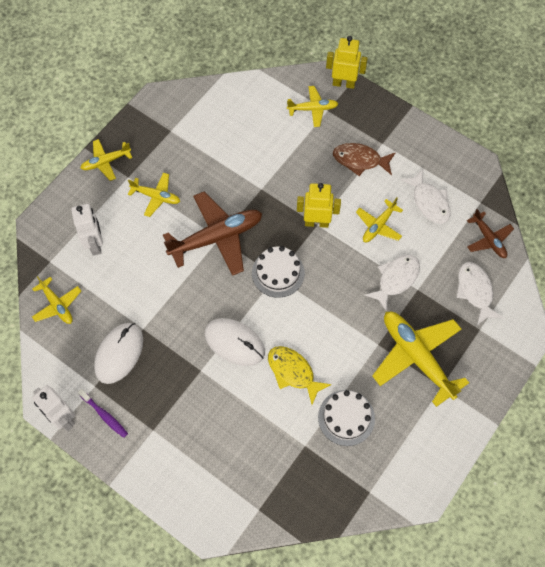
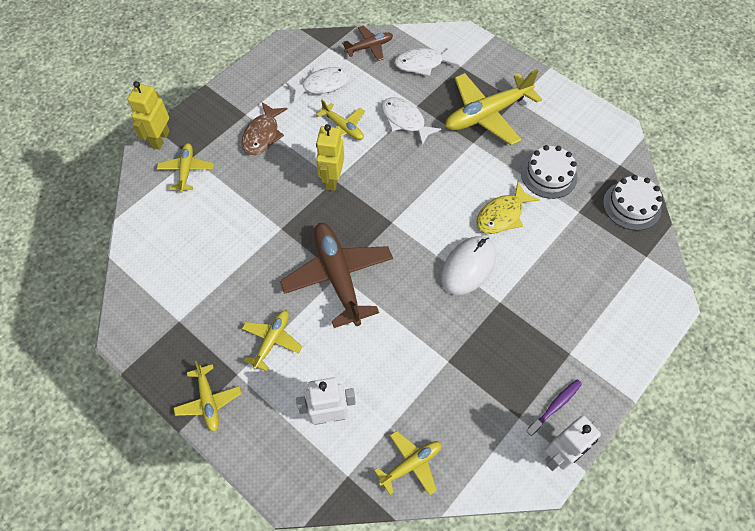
camera: 85 degrees left, 5 degrees down
(119, 353) = (479, 388): white mouse -> none
(278, 273) = (388, 220): white cake -> white cake (631, 206)

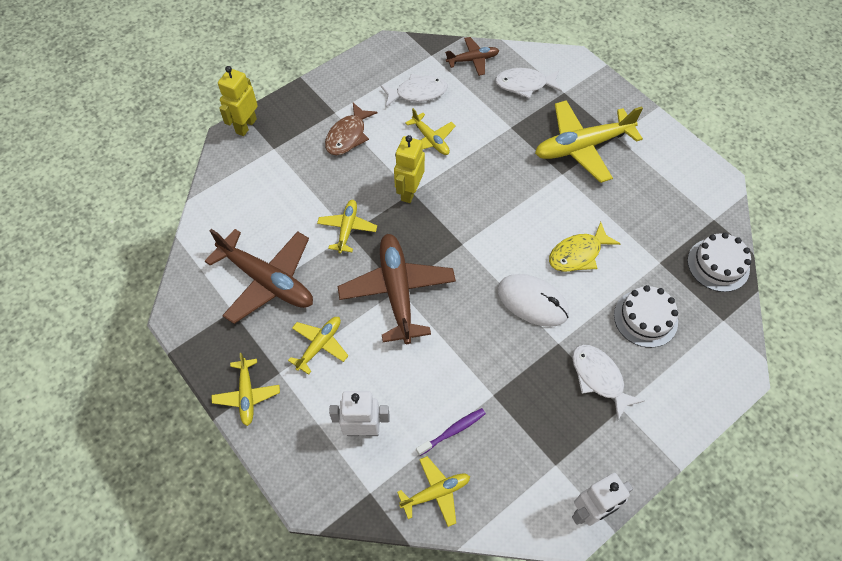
camera: 10 degrees right, 0 degrees up
(186, 170) = (266, 161): yellow plane -> yellow plane (347, 228)
(209, 286) = (267, 281): none -> brown plane
(405, 121) = (495, 141): white fish -> white fish (599, 378)
(468, 266) = (532, 302): white mouse -> white mouse turned 75 degrees clockwise
(549, 175) = (635, 219): white cake -> white cake (645, 318)
(555, 406) = (595, 459): purple toothbrush -> purple toothbrush (453, 431)

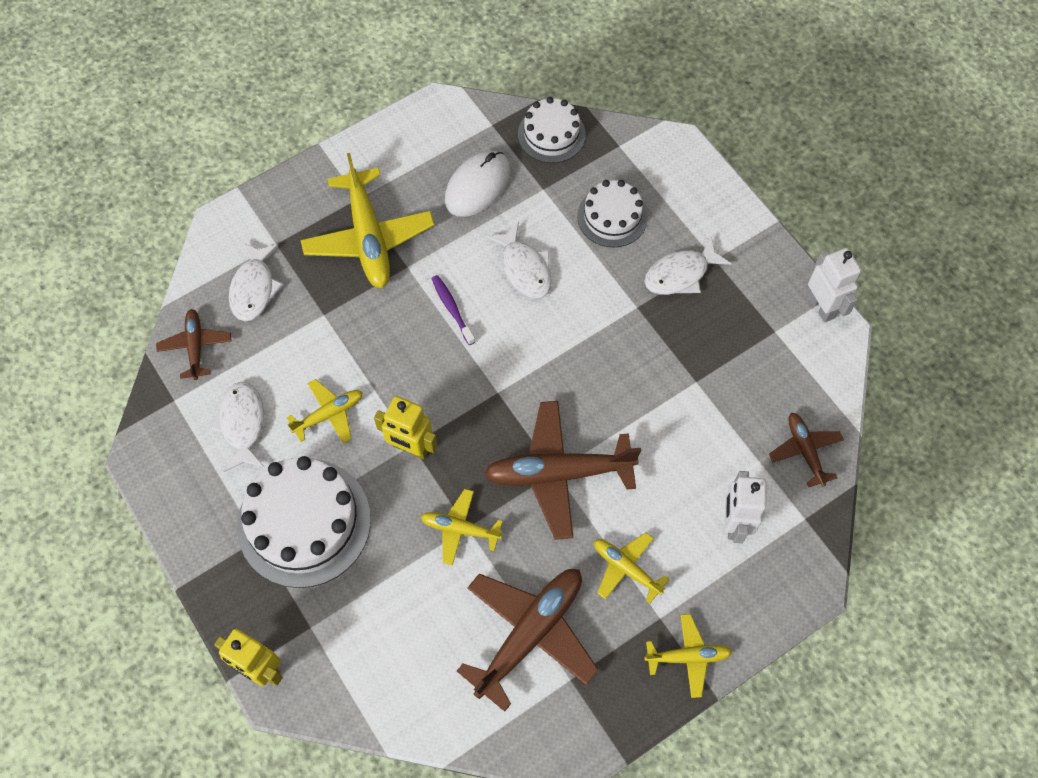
camera: 85 degrees left, 5 degrees up
(348, 136) = (304, 522): brown fish -> white cake
(436, 492) = (805, 450): yellow plane -> brown plane
(453, 431) = (737, 427): purple toothbrush -> purple toothbrush (452, 309)
(532, 302) = (583, 325): white mouse -> white mouse (477, 186)
(578, 254) = (524, 268): yellow fish -> white fish

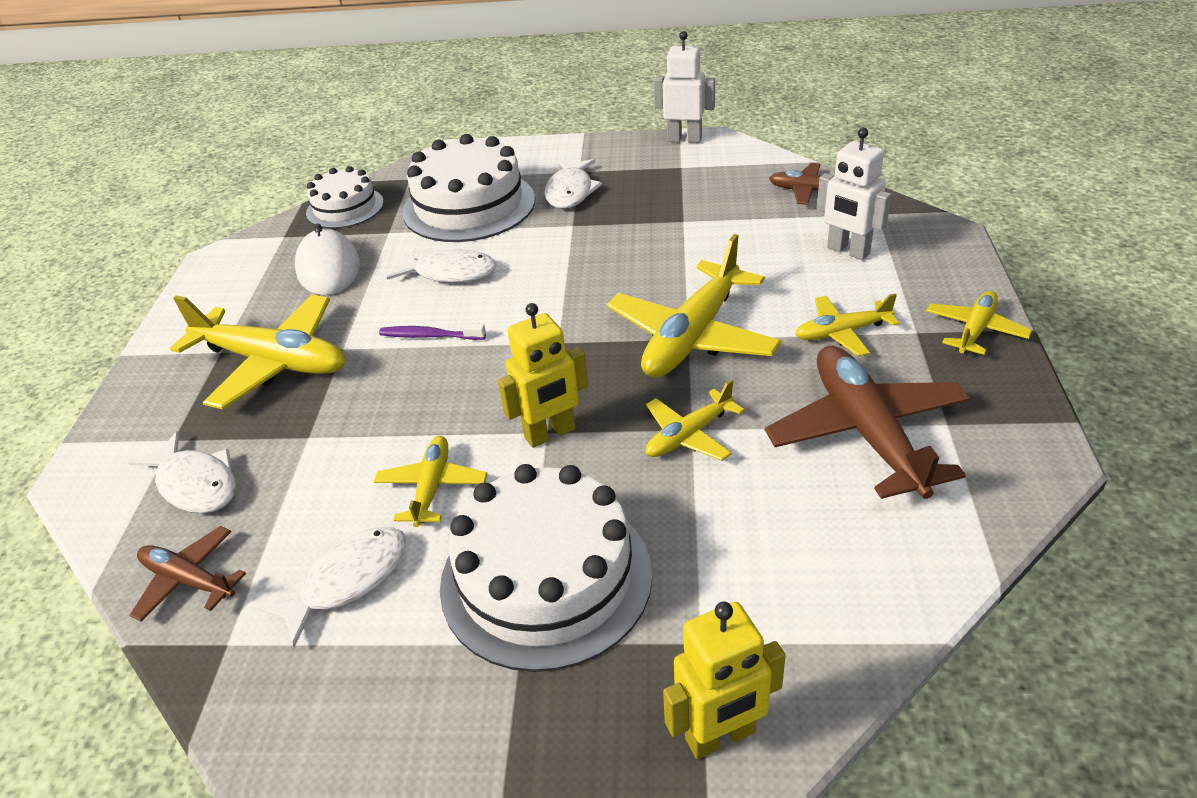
camera: 50 degrees left, 25 degrees down
(242, 424) = (348, 580): white fish -> white fish turned 105 degrees clockwise
(558, 473) = (692, 337): brown plane -> yellow plane
(612, 217) = (469, 206): white cake -> white cake, size x1.70

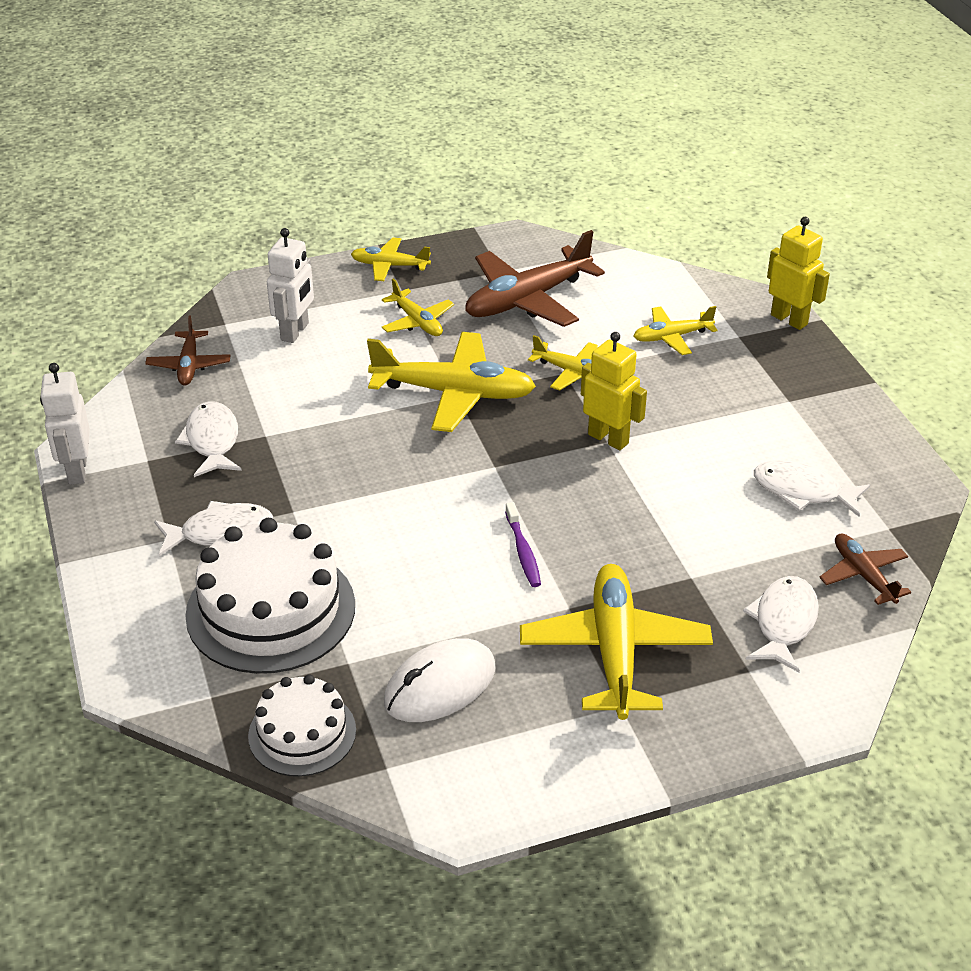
camera: 115 degrees left, 0 degrees up
(188, 580) = (863, 575): brown plane -> brown plane turned 150 degrees clockwise
(432, 487) = (697, 482): yellow plane -> yellow plane (671, 337)
(450, 273) = (414, 575): white fish -> white fish (212, 441)
(546, 578) = (737, 404): white cake -> none

